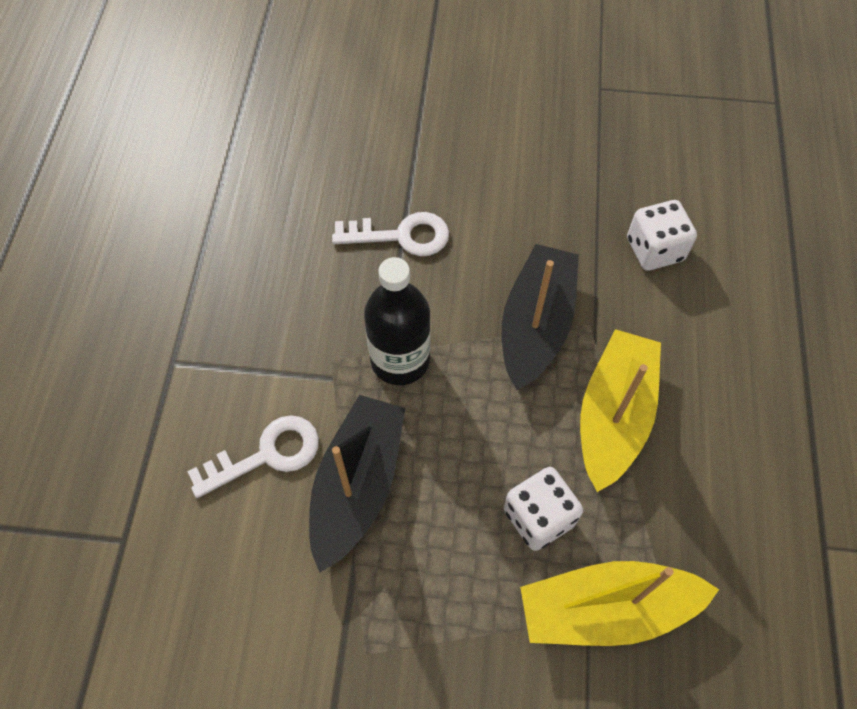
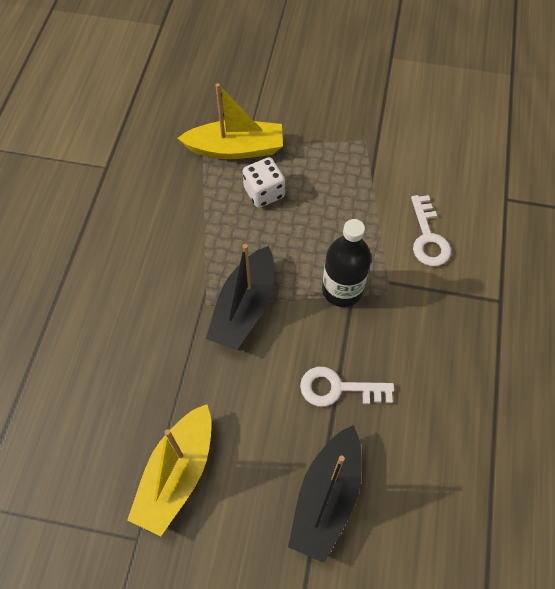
camera: 175 degrees left, 0 degrees up
(266, 455) = (428, 237): white key -> white key turned 75 degrees counterclockwise
(357, 486) = (370, 216): black boat -> black boat (327, 497)
(613, 416) = (205, 243): yellow boat -> yellow boat (177, 474)
(654, 249) = (141, 360): white dice -> none

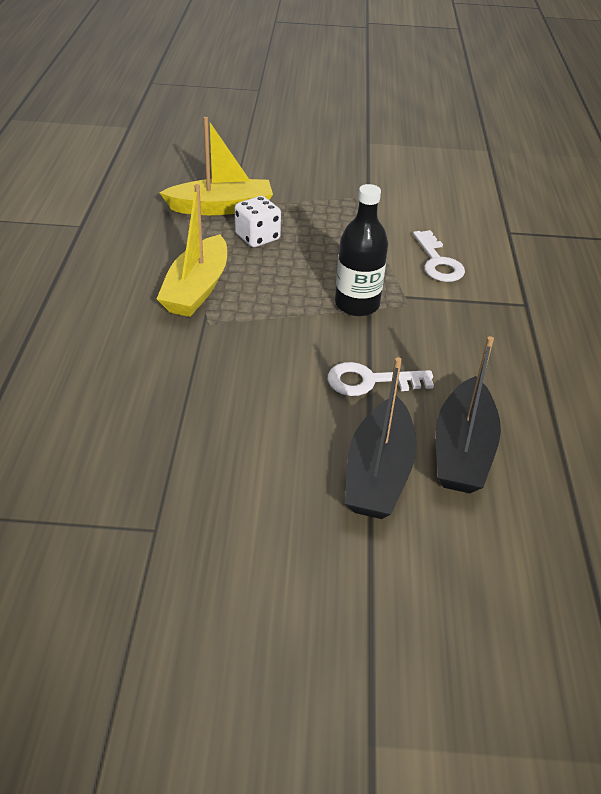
camera: 10 degrees left, 20 degrees down
(177, 474) = (196, 466): yellow boat -> yellow boat (197, 289)
(244, 307) = (252, 323): black boat -> black boat (462, 450)

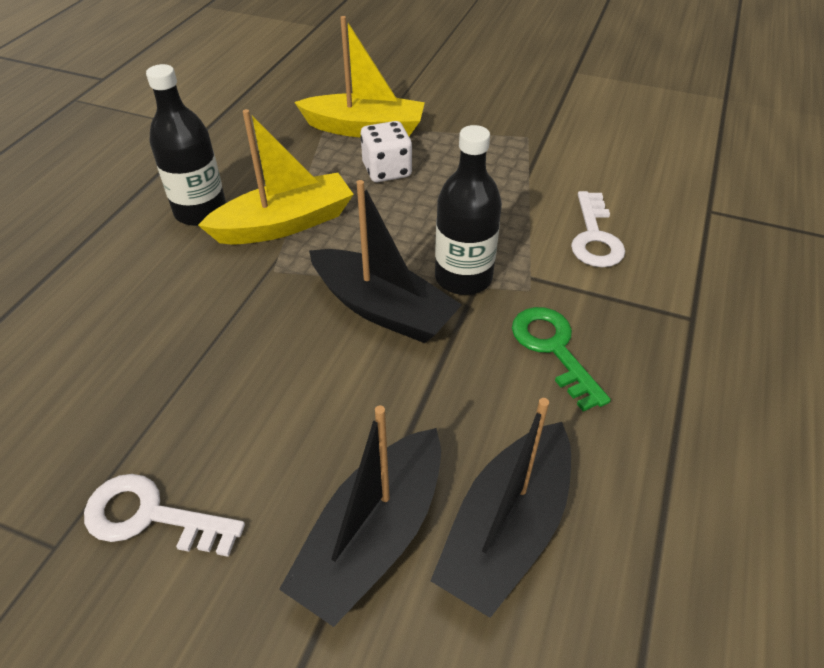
camera: 20 degrees right, 5 degrees up
(120, 290) = (201, 212): none -> black bottle
(197, 289) = (284, 224): yellow boat -> yellow boat turned 150 degrees counterclockwise
(308, 335) = (382, 308): none -> black boat
(370, 381) = (429, 390): white key -> white key (151, 516)
(443, 340) = (553, 349): none -> green key

